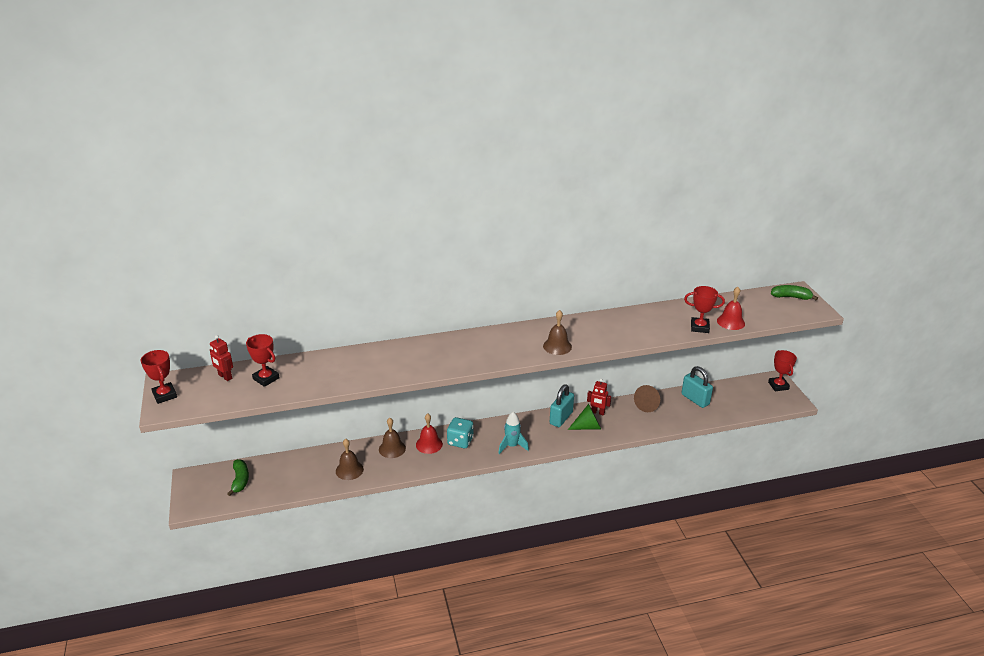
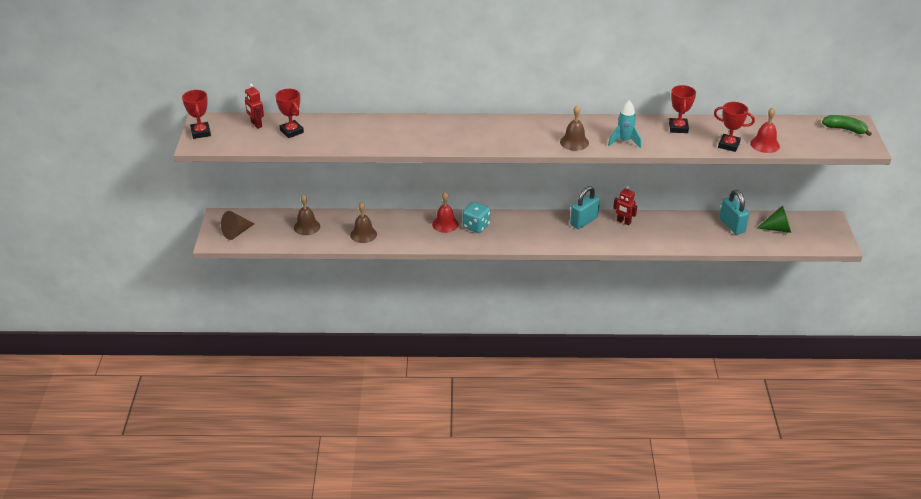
camera: 15 degrees right, 5 degrees up
(240, 480) = (263, 227): green banana -> none
(392, 448) = (409, 222): brown bell -> brown bell (306, 227)
(512, 446) = (525, 239): turquoise rocket -> turquoise rocket (624, 141)
(587, 426) = (607, 233): green cone -> green cone (777, 229)
(648, 405) = (679, 223): brown cone -> brown cone (236, 232)
(778, 386) = (830, 226): red trophy -> red trophy (678, 128)

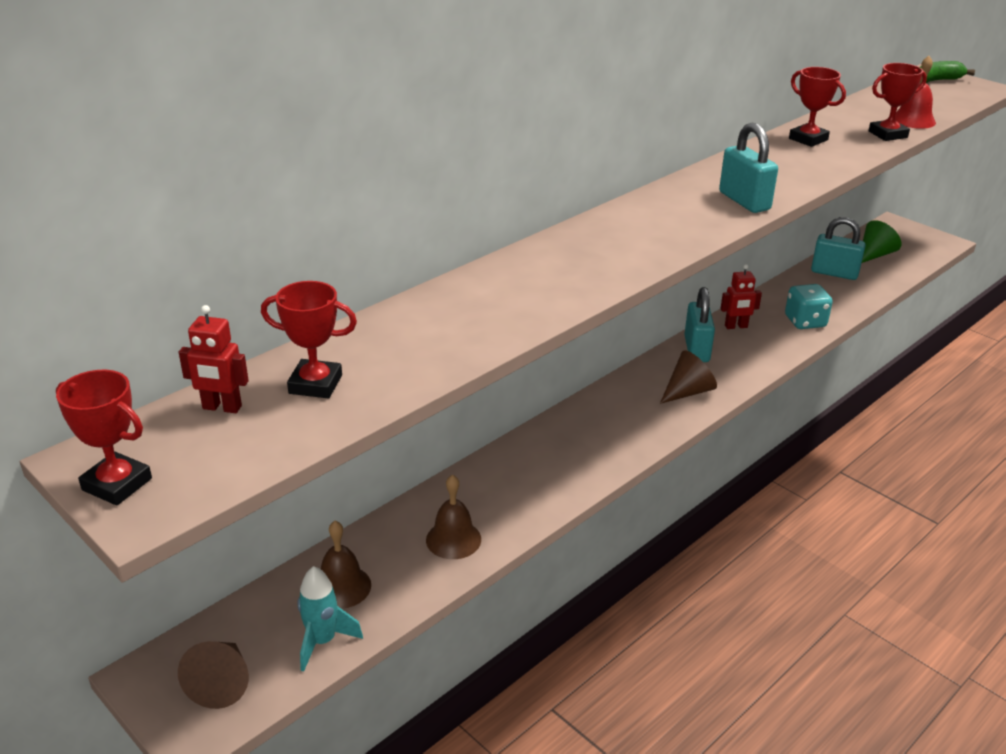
camera: 45 degrees left, 5 degrees down
(445, 224) = (545, 451): red bell -> none
(476, 226) = (589, 430): turquoise dice -> turquoise dice (805, 322)
(545, 236) = (688, 391): none -> brown cone
(574, 142) = (744, 201): brown bell -> turquoise padlock
(624, 141) = (791, 175): turquoise rocket -> turquoise rocket (322, 641)

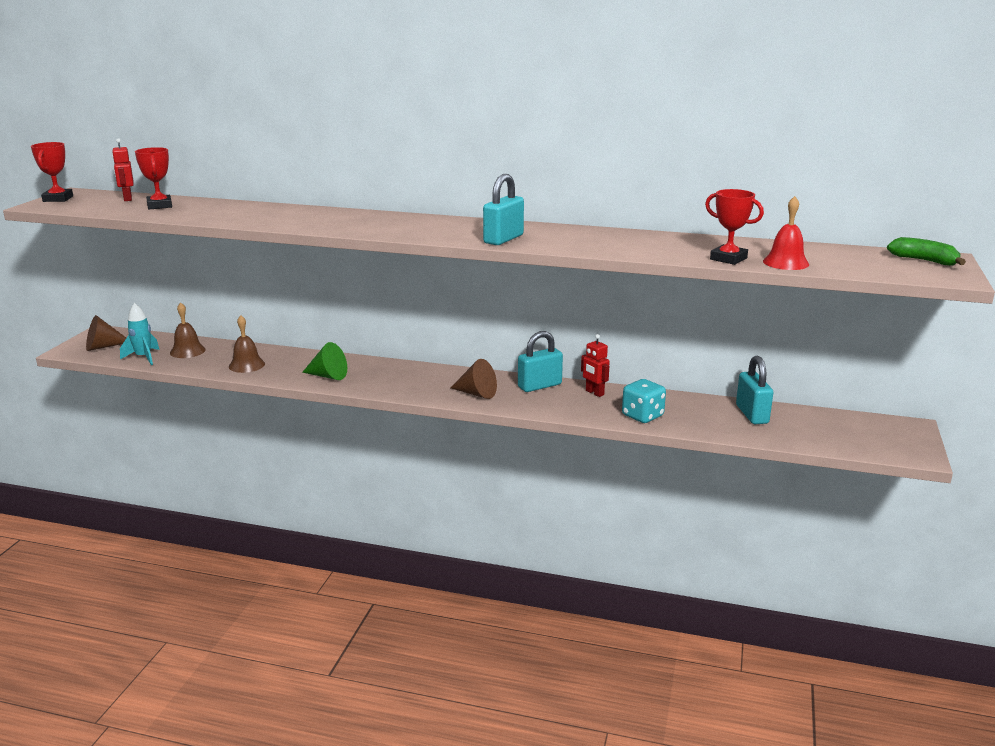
camera: 60 degrees right, 10 degrees down
(808, 139) = (663, 240): red trophy -> none
(874, 255) = (822, 426): green cone -> green cone (328, 376)

